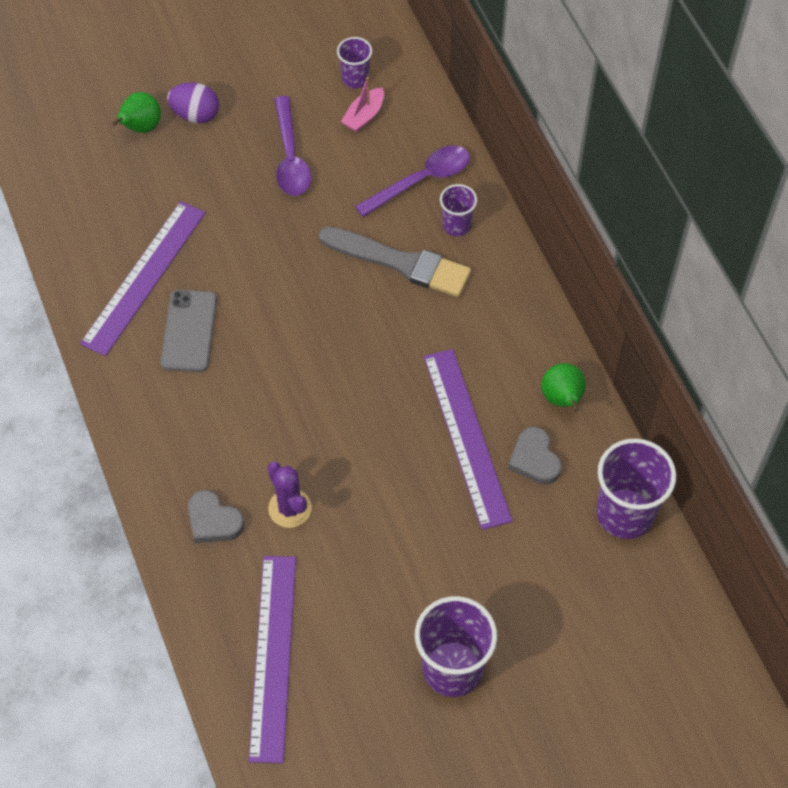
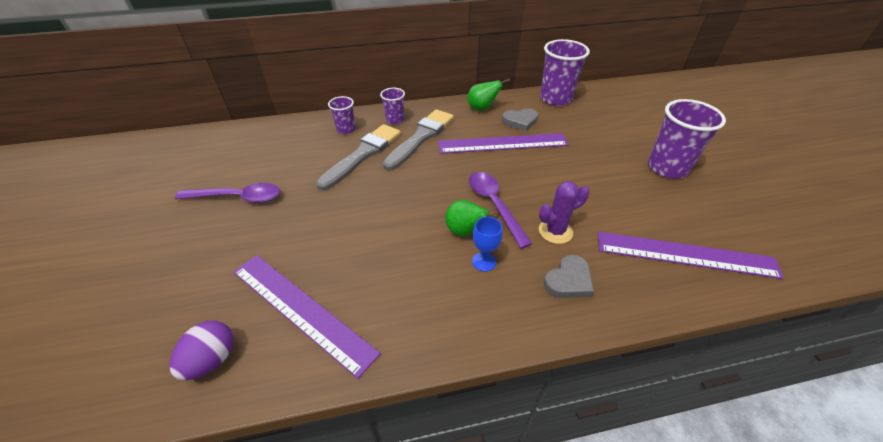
camera: 80 degrees left, 15 degrees down
(141, 127) = (124, 296): green pear -> green pear (465, 231)
(189, 331) = (375, 280): grey phone -> none
(195, 115) = (146, 252): purple egg -> purple egg (212, 360)
(229, 432) = (484, 261): none -> blue goblet
(355, 79) = (194, 157): purple cup -> purple cup (395, 120)
(364, 116) = (230, 157): pink boat -> none
(421, 180) = (302, 139): purple spoon -> purple spoon (494, 205)
(457, 326) = (421, 138): none -> grey brush

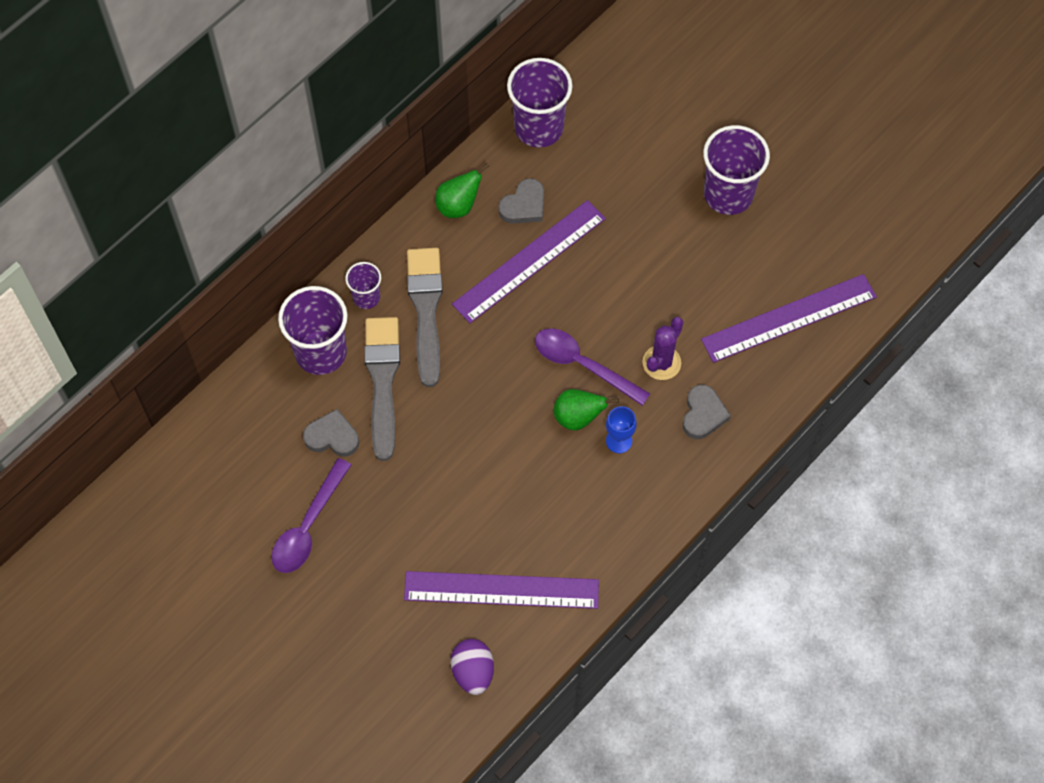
camera: 35 degrees left, 20 degrees up
(238, 197) = (308, 526): purple spoon -> purple spoon turned 150 degrees clockwise
(306, 164) = (332, 437): none -> grey heart
(346, 129) = (321, 352): purple cup -> purple cup, size x1.86

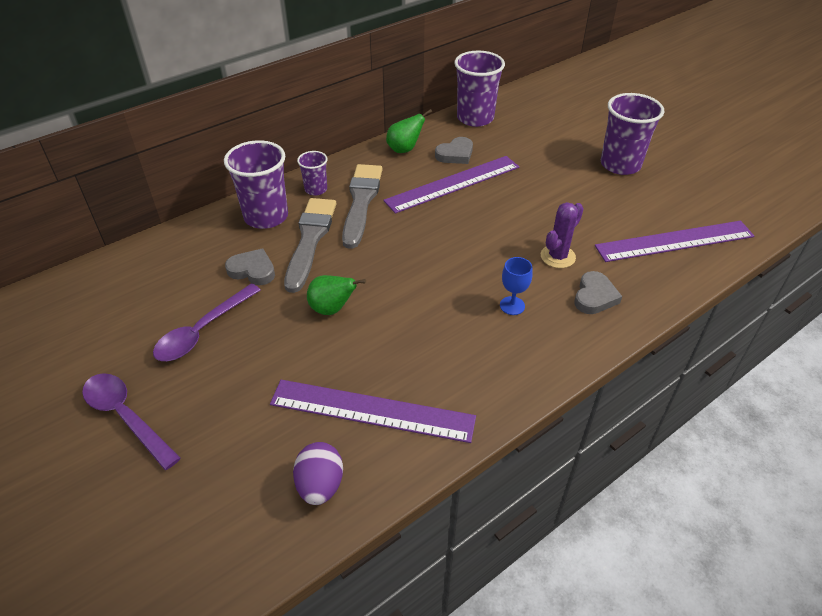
camera: 10 degrees right, 20 degrees down
(578, 417) = (476, 284): green pear -> green pear (332, 309)
(582, 364) = (486, 250): purple spoon -> purple spoon (126, 416)

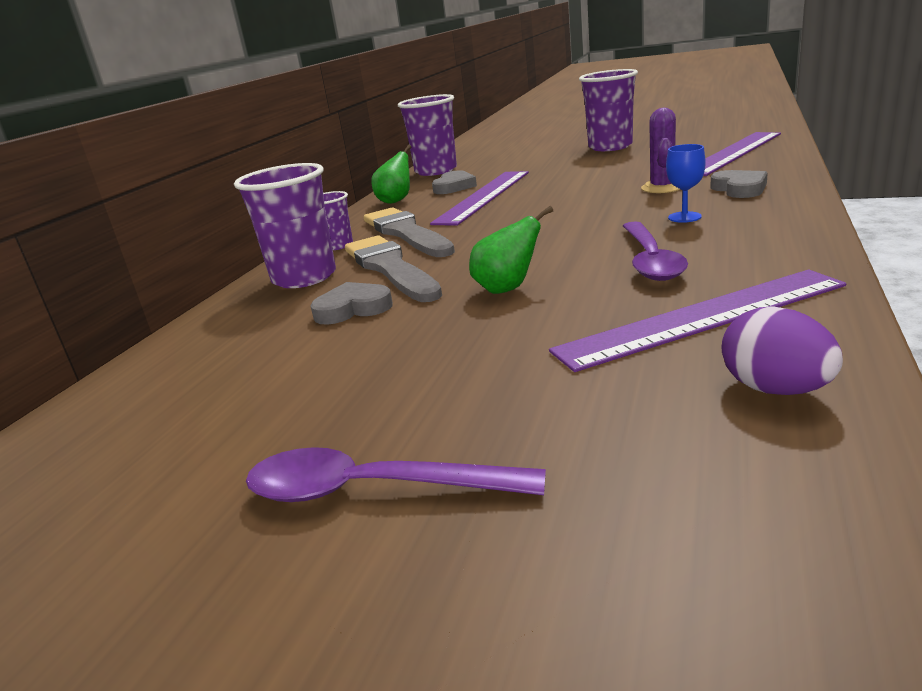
camera: 30 degrees left, 20 degrees down
(202, 331) = (363, 370): purple spoon -> purple spoon (650, 261)

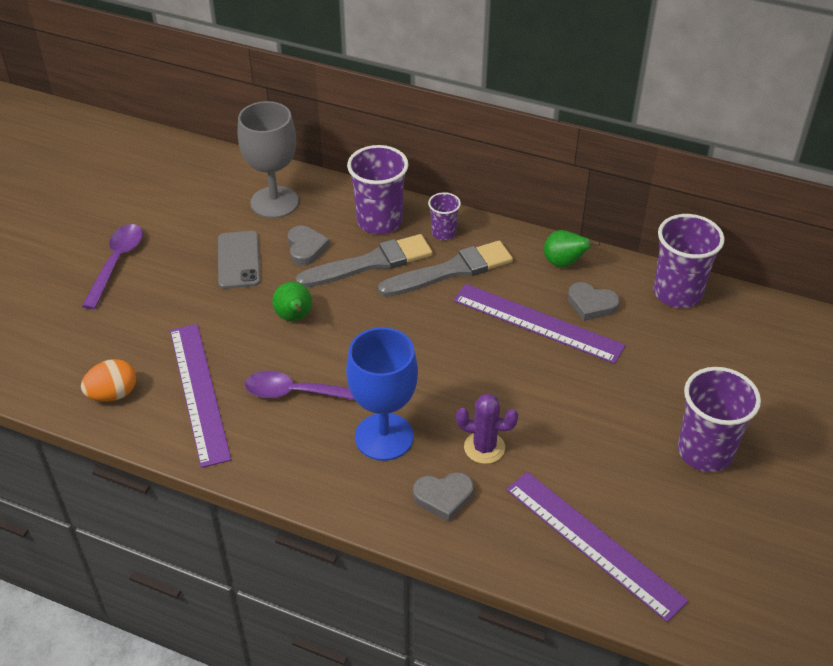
camera: 90 degrees right, 20 degrees up
(226, 352) = (274, 202): none -> grey goblet
(376, 351) = (238, 260): none -> grey phone
(684, 217) = (384, 437): blue goblet -> blue goblet, size x2.15
(775, 389) = (113, 394): purple egg -> orange egg

